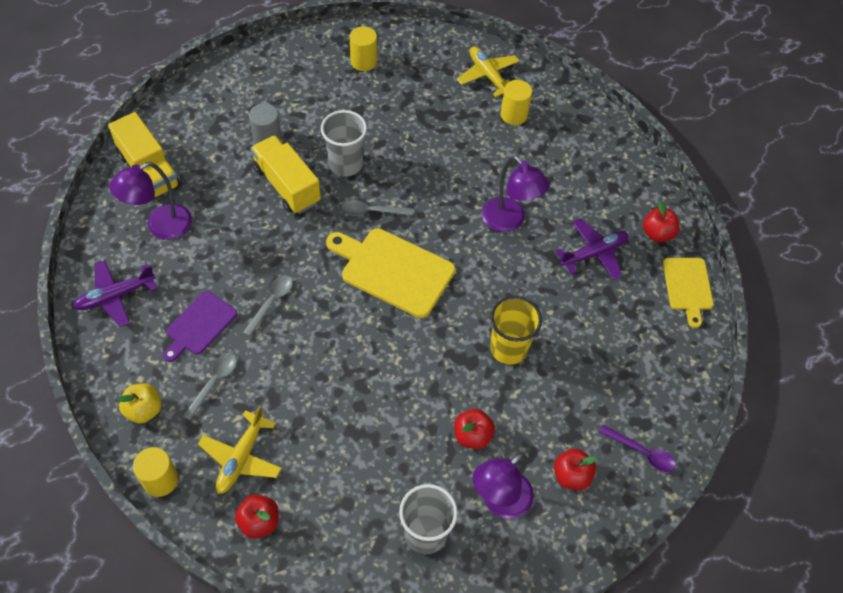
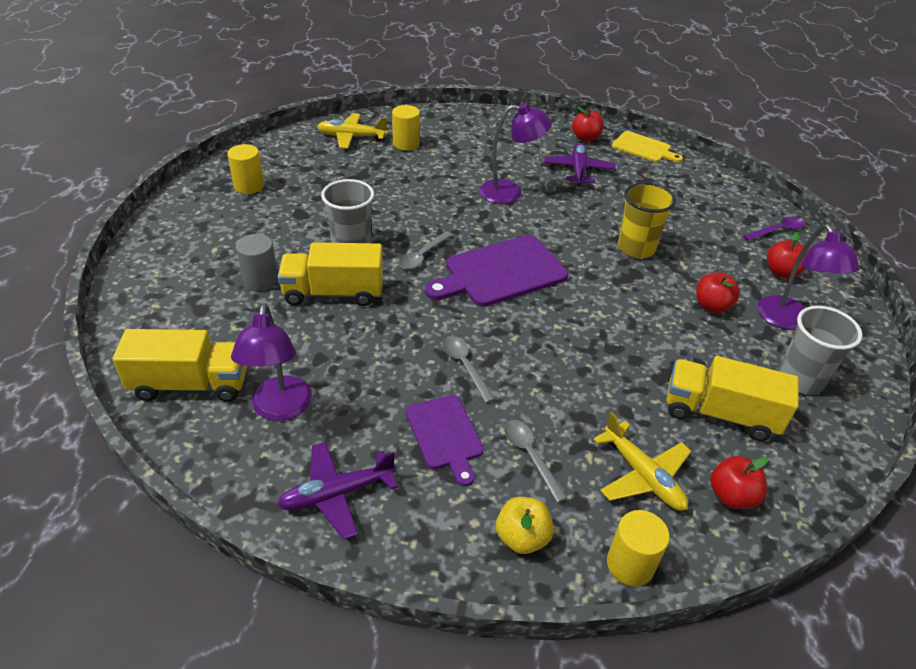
camera: 55 degrees left, 15 degrees down
(115, 296) = (336, 494): purple plane -> purple plane turned 60 degrees clockwise
(340, 486) = (720, 413): none -> yellow truck
(393, 270) = (501, 272): yellow cutting board -> purple cutting board

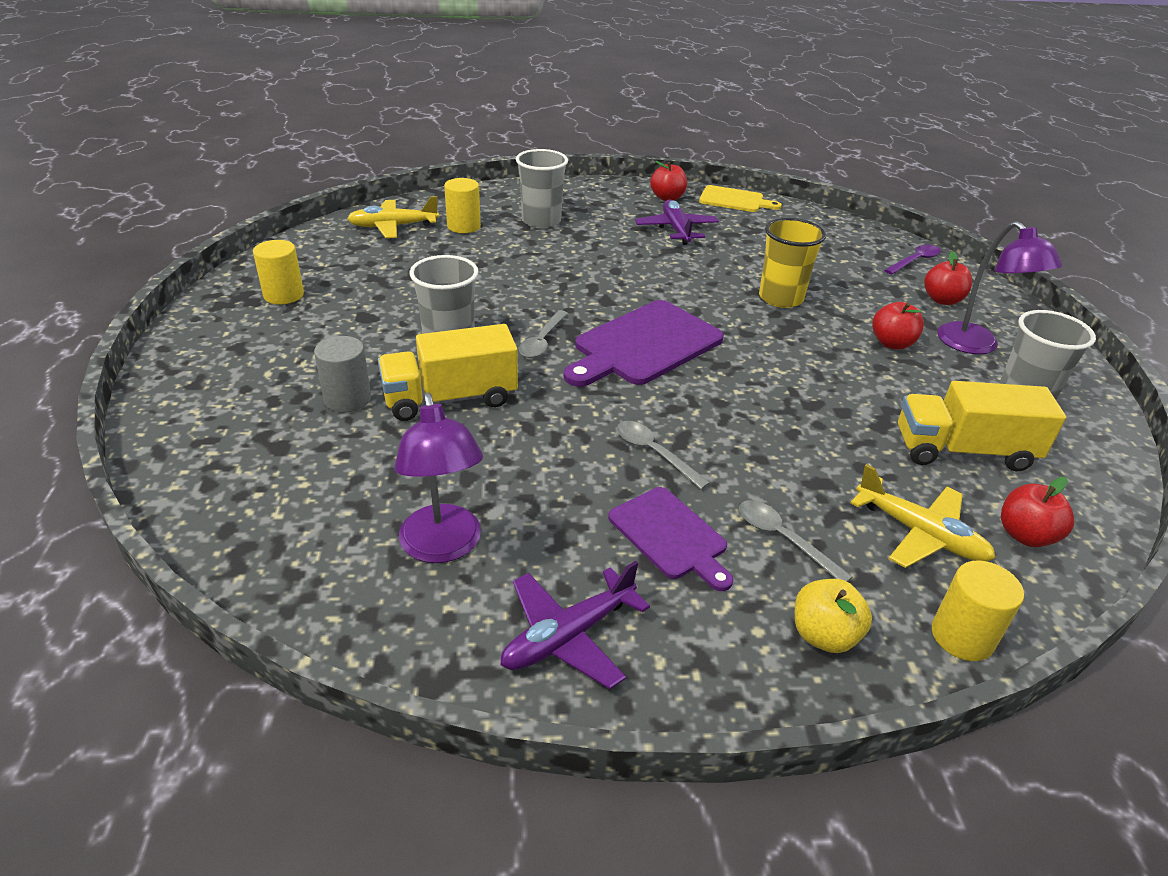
camera: 15 degrees left, 5 degrees down
(191, 384) = (305, 540): yellow truck -> none
(469, 147) = (541, 221): none -> grey cup
(510, 192) = (611, 261): purple lamp -> none

